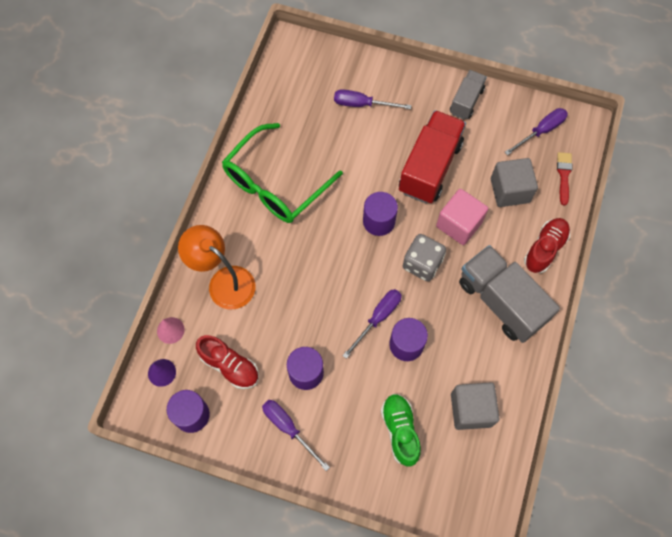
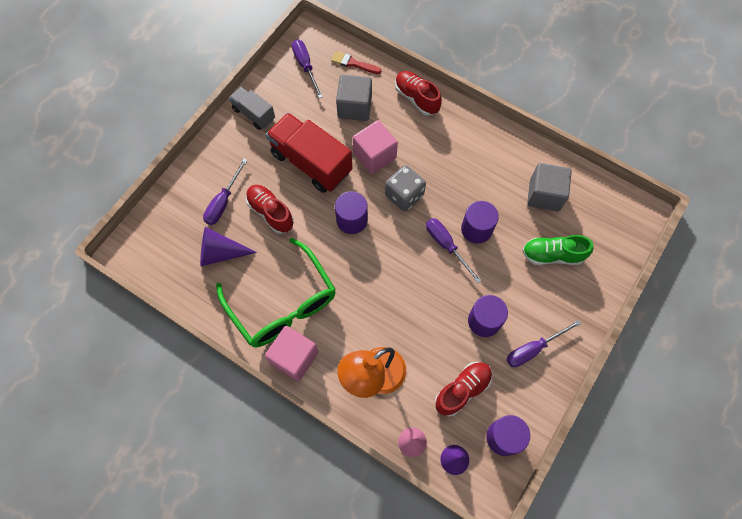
camera: 75 degrees left, 0 degrees up
(226, 208) = (294, 357): none -> pink cube
(310, 118) = (220, 253): none -> purple cone
(364, 147) = (270, 212): none -> red shoe
(501, 301) = (455, 144): grey truck -> none

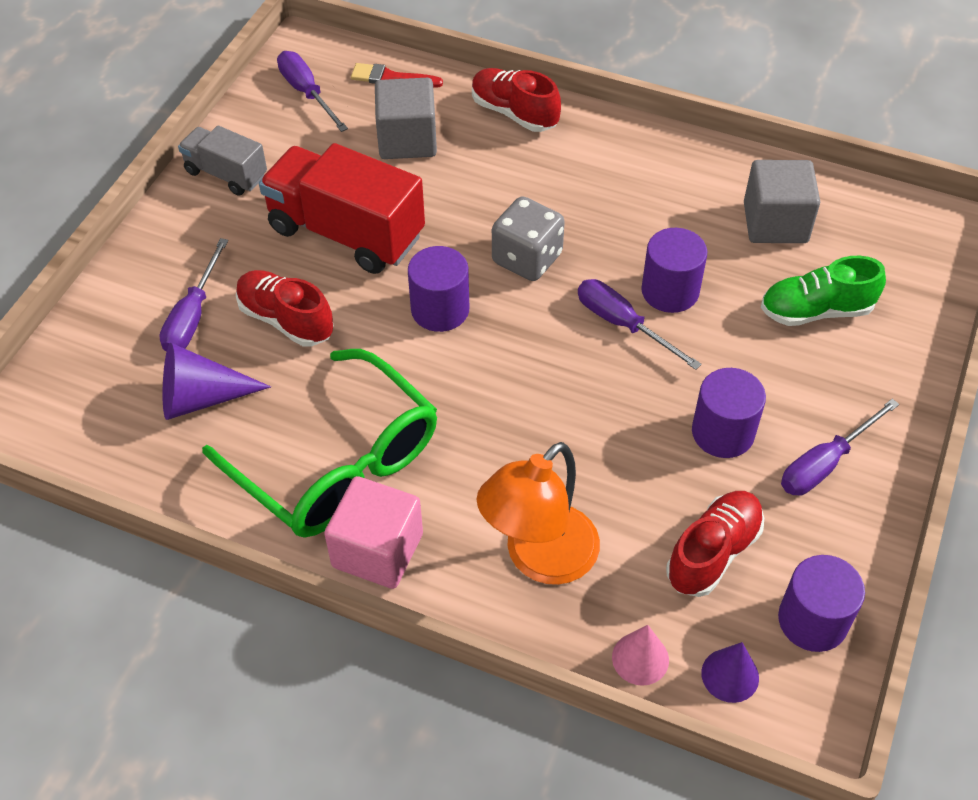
camera: 10 degrees left, 15 degrees down
(374, 155) = (459, 206): pink cube -> none

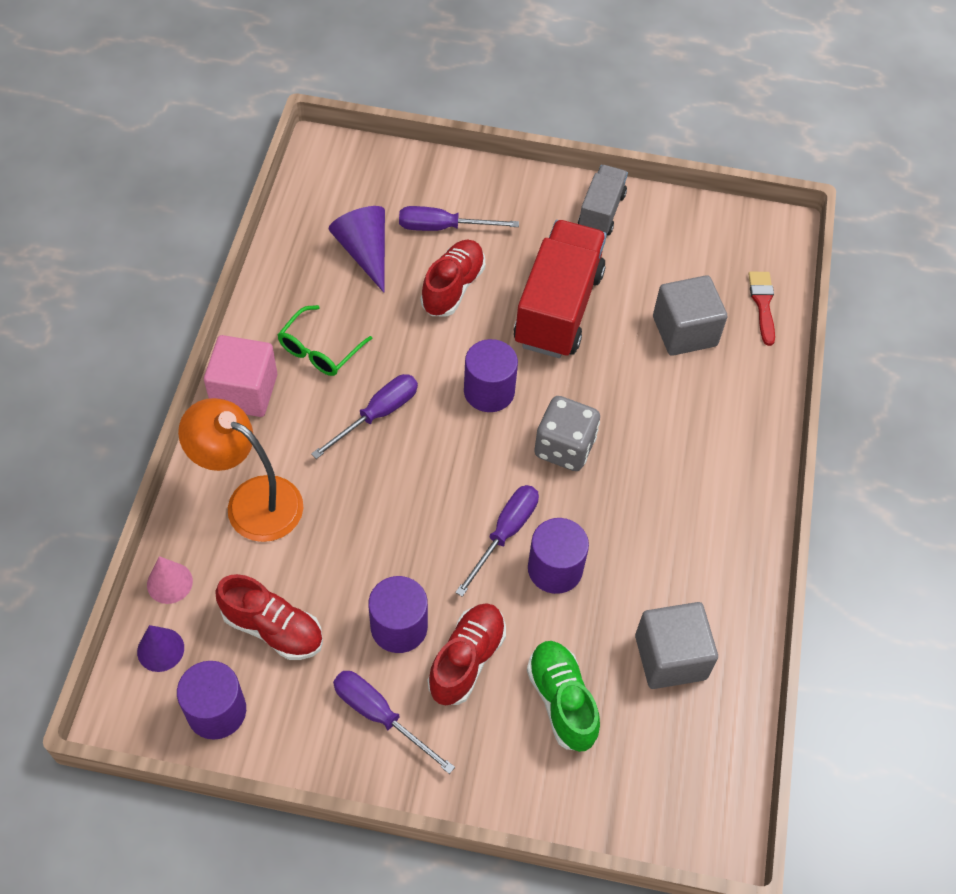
camera: 75 degrees right, 5 degrees up
(307, 93) = (719, 245): purple screwdriver -> purple screwdriver (377, 415)
(336, 462) = (320, 349): green glasses -> green glasses, size x0.50
(514, 113) = (750, 410): red shoe -> red shoe (466, 660)

